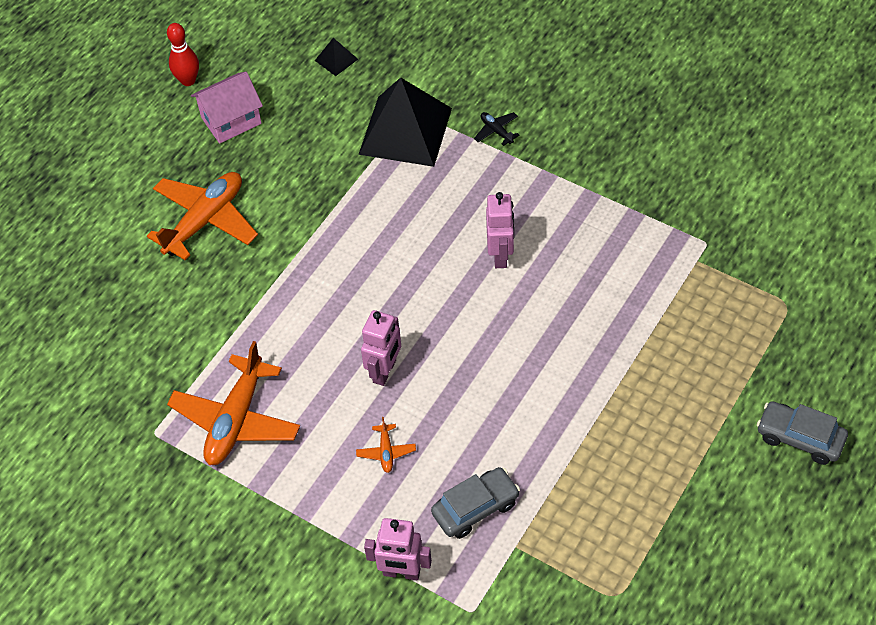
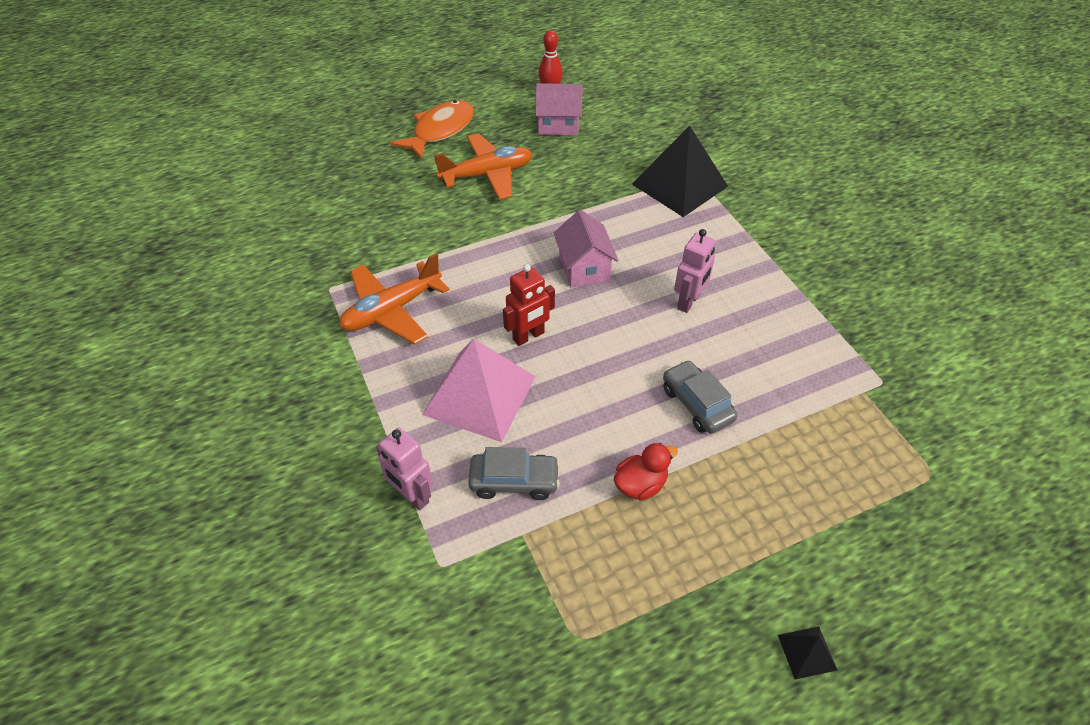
camera: 30 degrees right, 5 degrees down
(109, 193) = (440, 130): none -> orange fish
(336, 59) = (664, 121): black pyramid -> black pyramid (807, 652)
(382, 273) = (584, 268): none -> pink house
(385, 371) = (528, 336): pink robot -> red robot
(386, 452) = (480, 395): orange plane -> pink pyramid
(496, 131) = (752, 216): black plane -> none
(577, 448) = (640, 485): none -> red duck
(800, 438) = (867, 603): grey car -> grey car (697, 404)

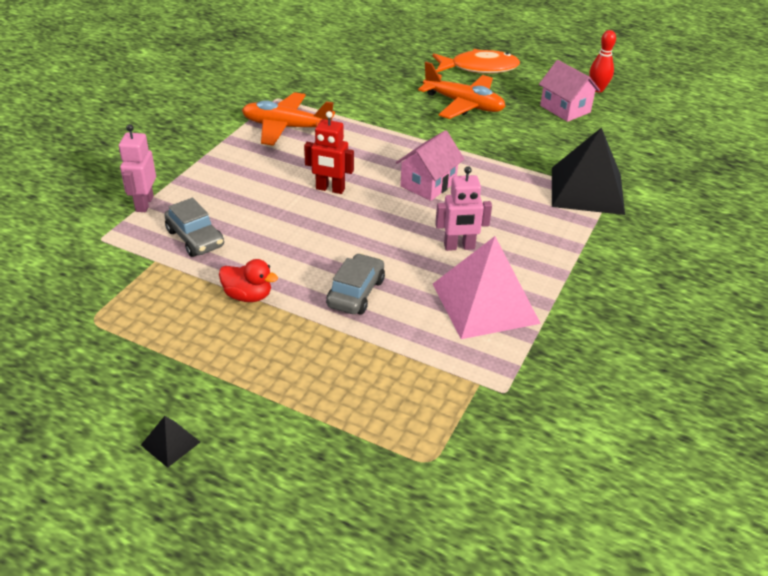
camera: 50 degrees right, 10 degrees down
(480, 395) = (253, 192): pink pyramid -> pink pyramid (485, 303)

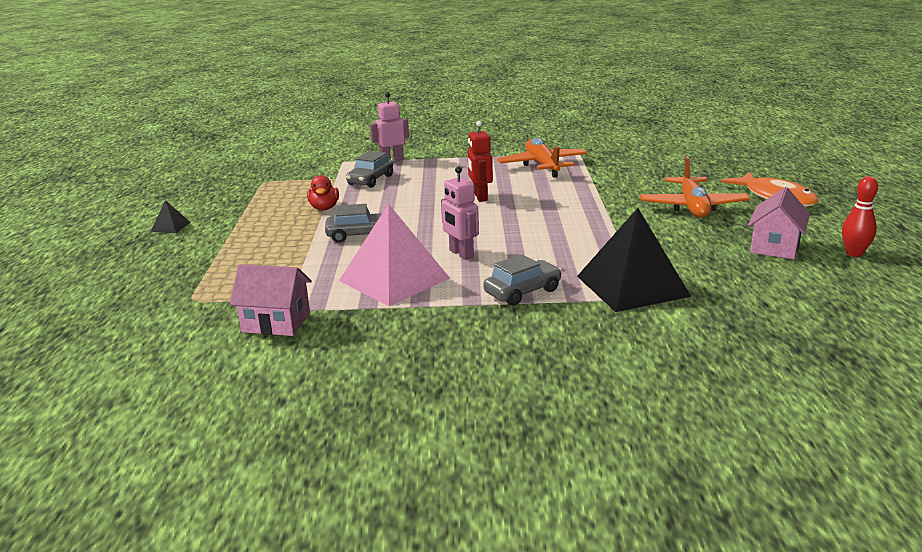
camera: 65 degrees right, 15 degrees down
(428, 184) = (537, 224): pink house -> pink house (276, 322)
(562, 242) = (522, 292): none -> grey car

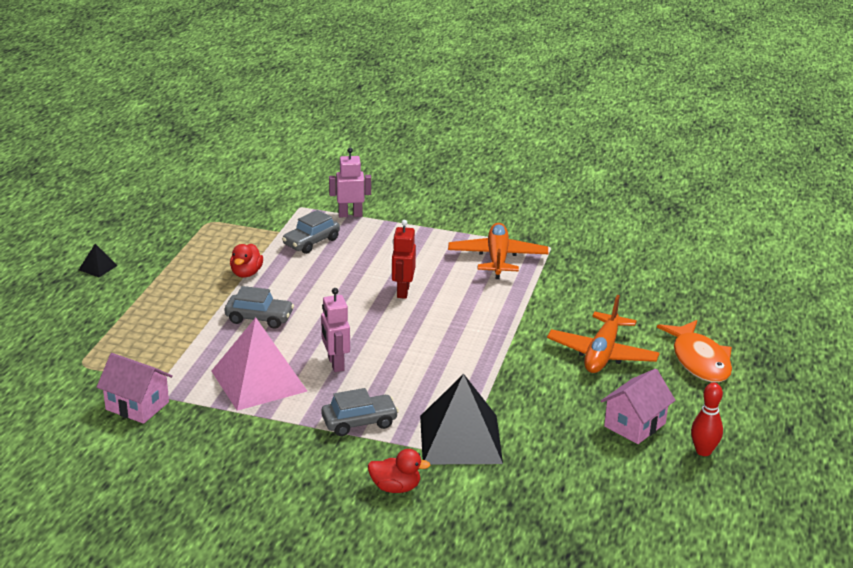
camera: 15 degrees right, 5 degrees up
(607, 336) = (395, 488): none -> red duck

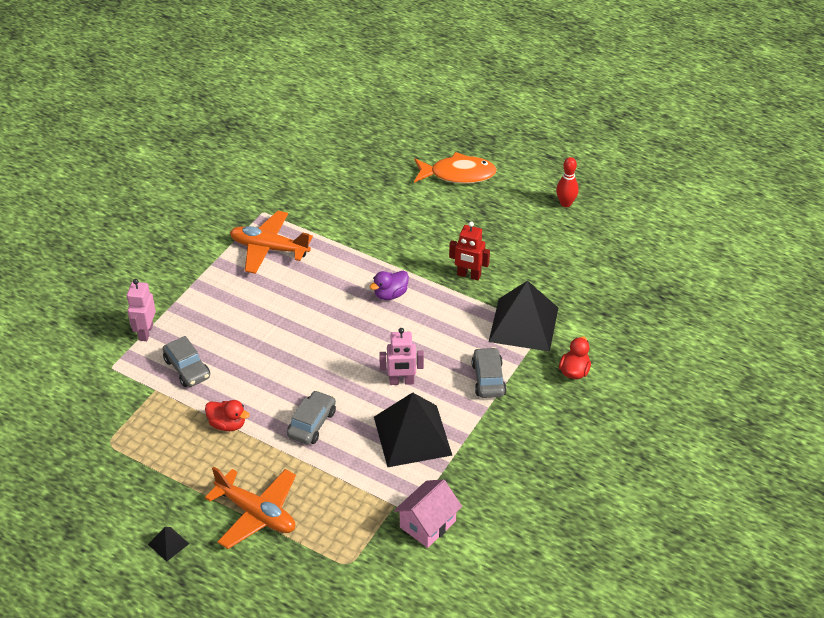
camera: 75 degrees left, 15 degrees up
(258, 381) = (412, 436): pink pyramid -> black pyramid
(402, 291) = (301, 319): red robot -> red robot (468, 275)
(466, 340) = (390, 294): none -> purple duck
(602, 354) = (434, 222): orange plane -> orange plane (256, 513)
(634, 425) = (528, 228): pink house -> none

